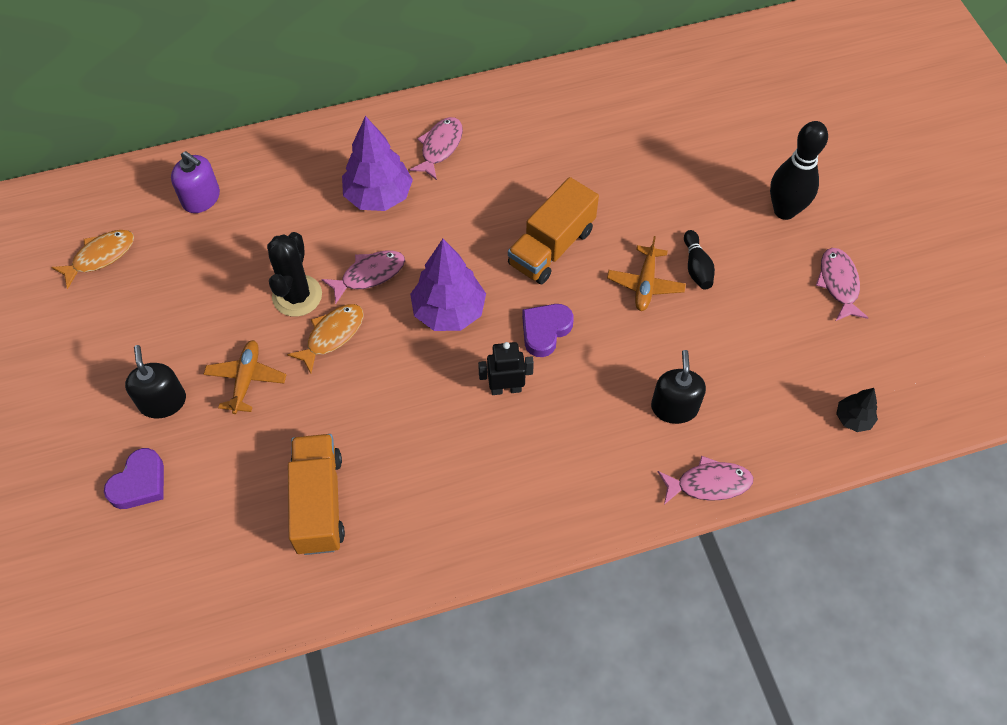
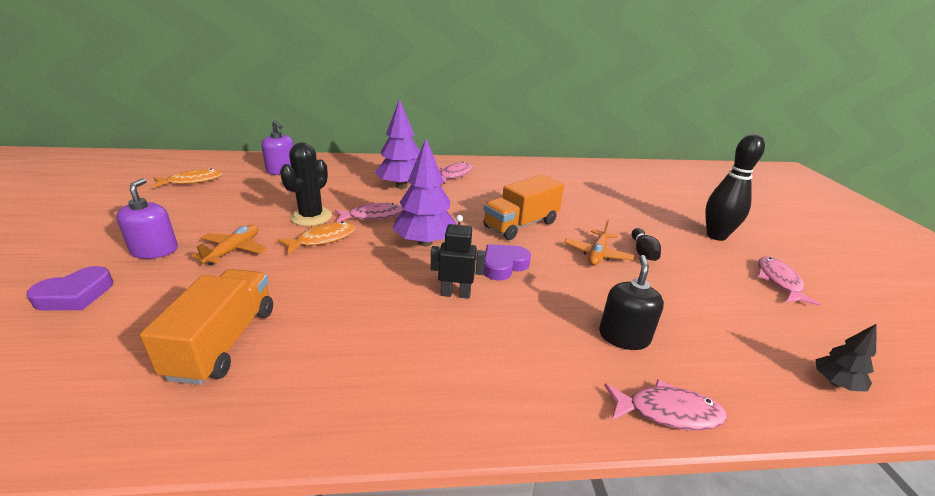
camera: 10 degrees right, 30 degrees down
(163, 402) = (155, 250): black soap dispenser -> purple soap dispenser

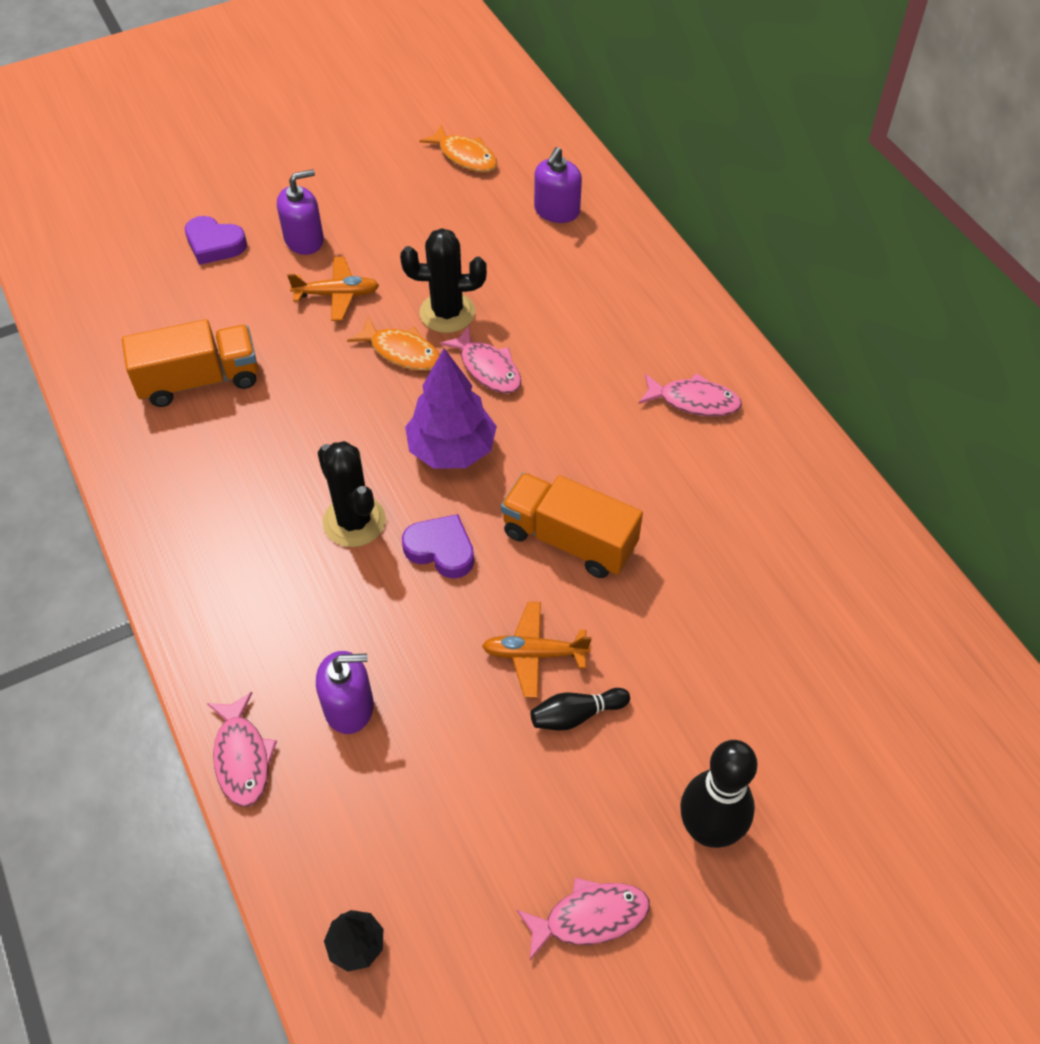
camera: 70 degrees right, 25 degrees up
(401, 186) = (601, 356): purple tree -> none
(455, 294) = (354, 521): black robot -> black cactus
(624, 336) = (349, 707): black soap dispenser -> purple soap dispenser

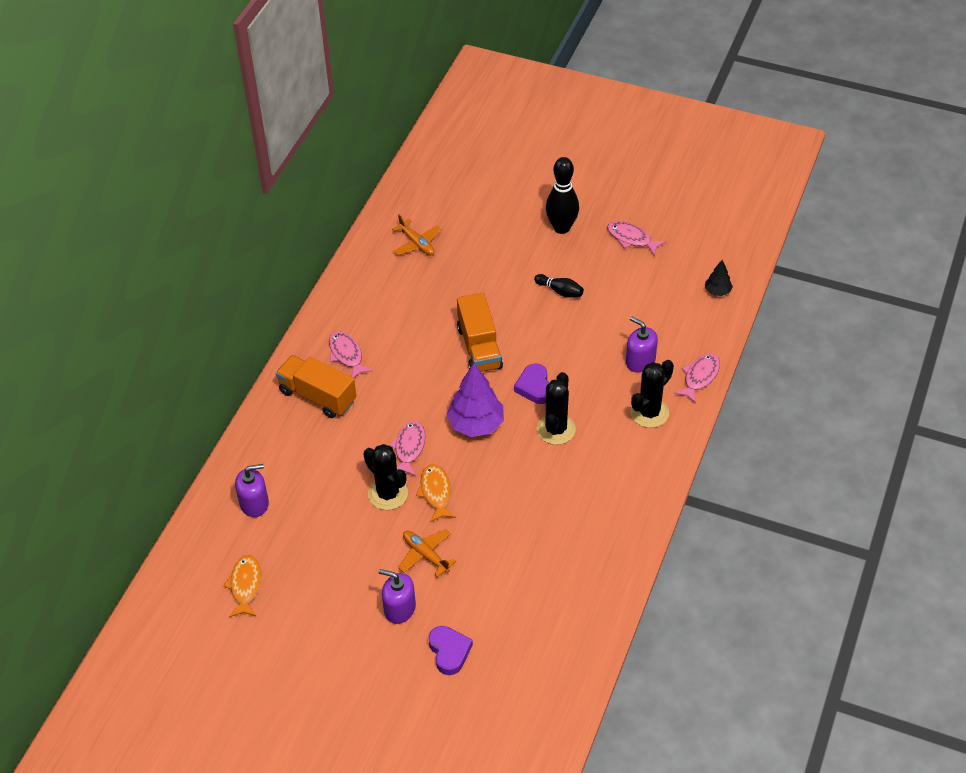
camera: 130 degrees left, 5 degrees down
(199, 380) = (548, 565): orange truck -> orange truck (317, 396)
(261, 642) = (649, 413): none -> black cactus
(534, 654) = (548, 321): orange plane -> orange plane (417, 243)

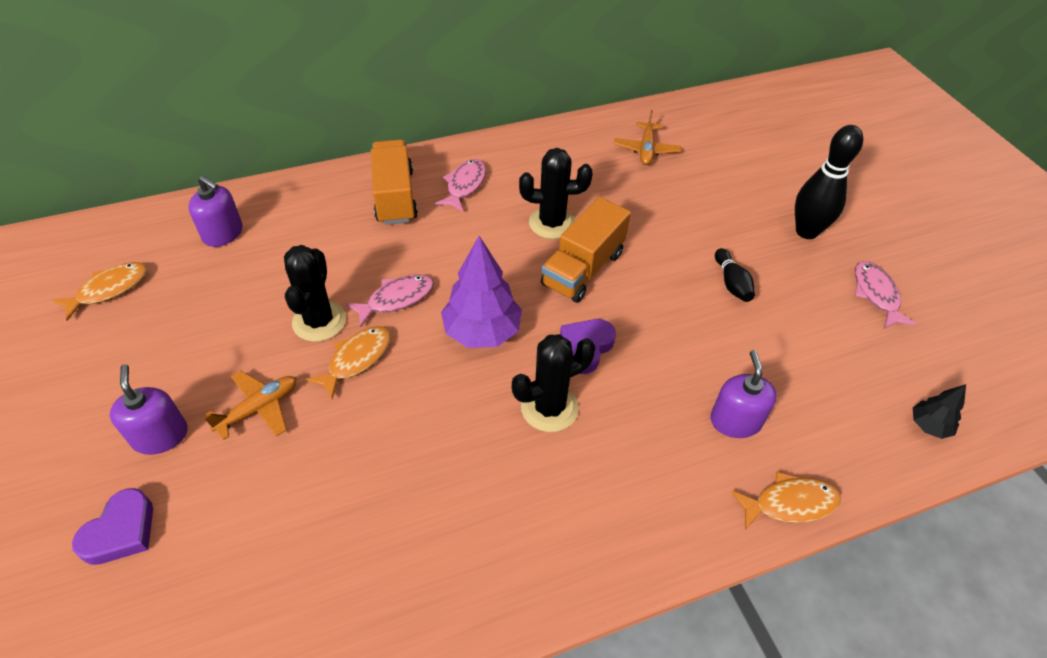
camera: 45 degrees right, 0 degrees up
(425, 555) = (258, 408): orange plane -> orange plane turned 45 degrees clockwise
(649, 413) = (675, 487): black cactus -> black cactus (552, 223)
(700, 377) = (790, 503): pink fish -> orange fish

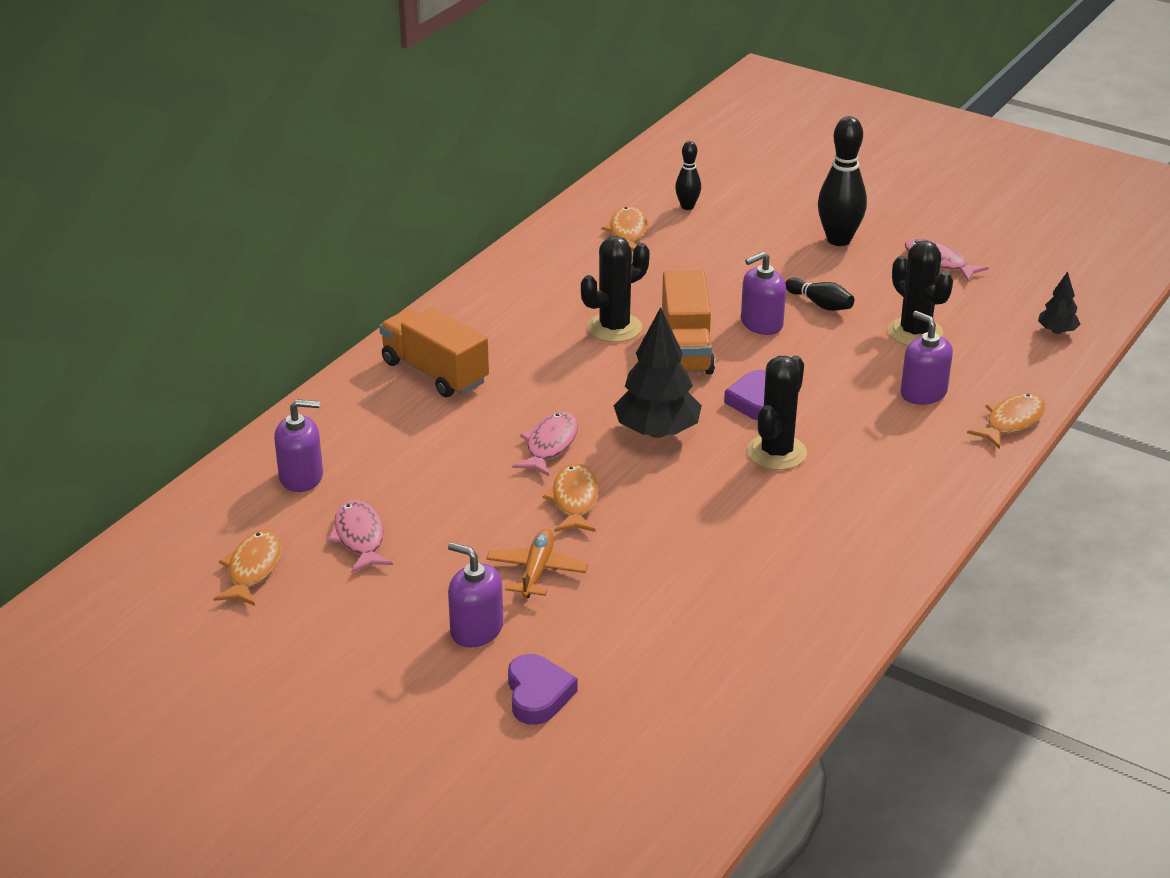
camera: 35 degrees left, 15 degrees down
(319, 321) = (501, 492): black cactus -> black cactus (915, 332)
(465, 185) = (491, 334): pink fish -> pink fish (359, 537)
(482, 332) = (657, 431): purple tree -> black tree
(646, 150) = (627, 233): orange plane -> orange fish
(665, 276) = (761, 323): none -> purple soap dispenser
(713, 148) = (687, 206): none -> black bowling pin

